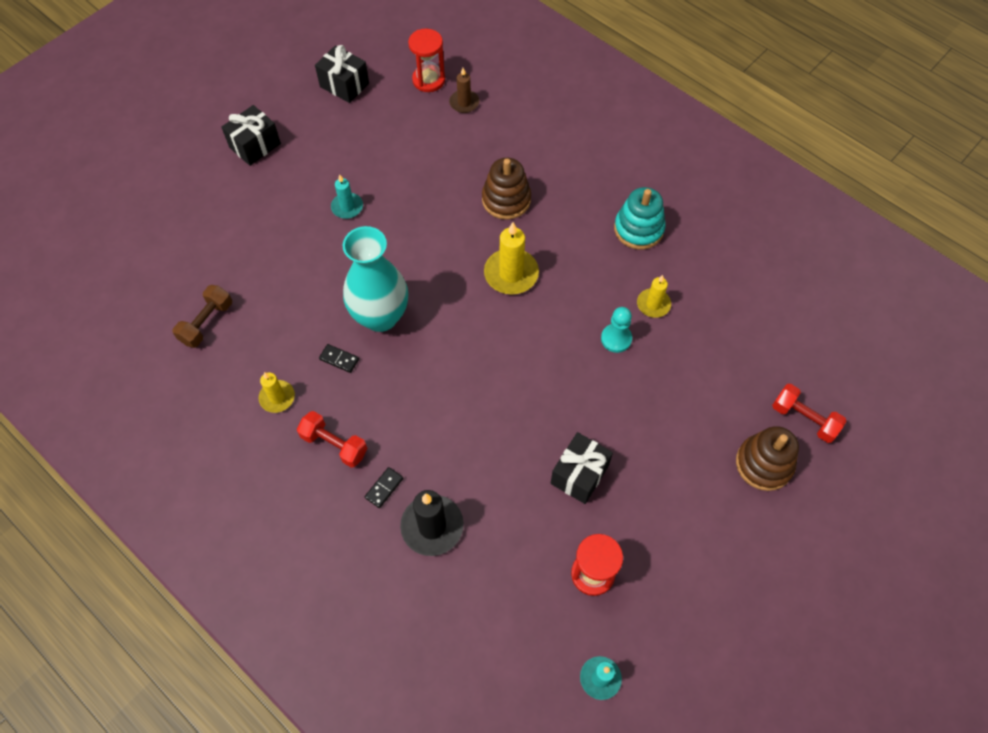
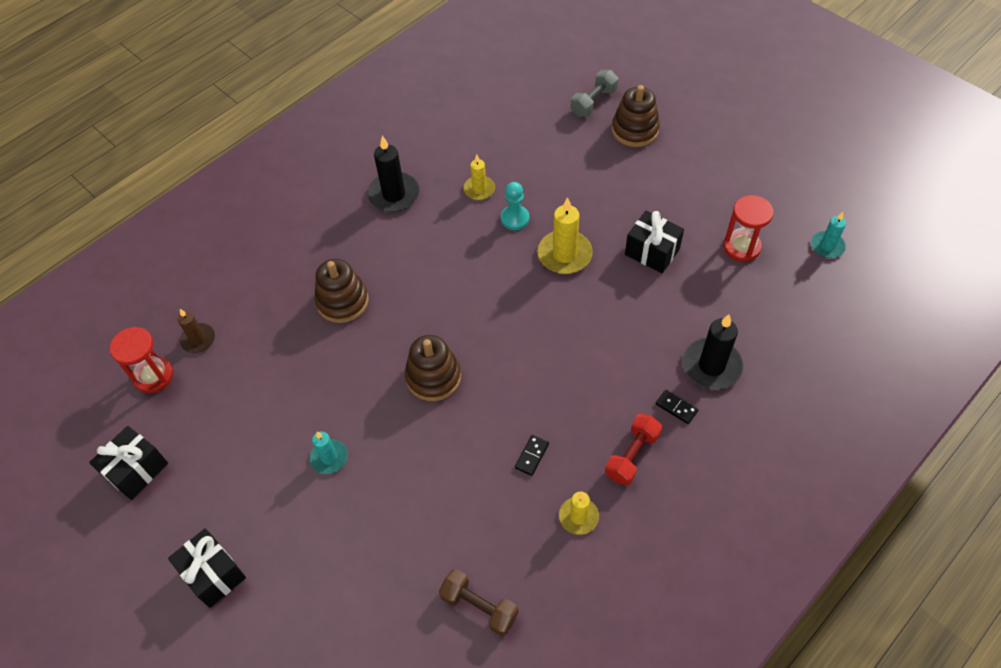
camera: 85 degrees left, 5 degrees down
(380, 316) = (480, 417): turquoise vase -> none
(424, 277) = (433, 377): none -> brown stacking toy
(511, 274) = (436, 299): yellow candle -> yellow candle (564, 254)
(638, 229) = (394, 194): turquoise stacking toy -> black candle
(804, 419) = (593, 102): red dumbbell -> grey dumbbell

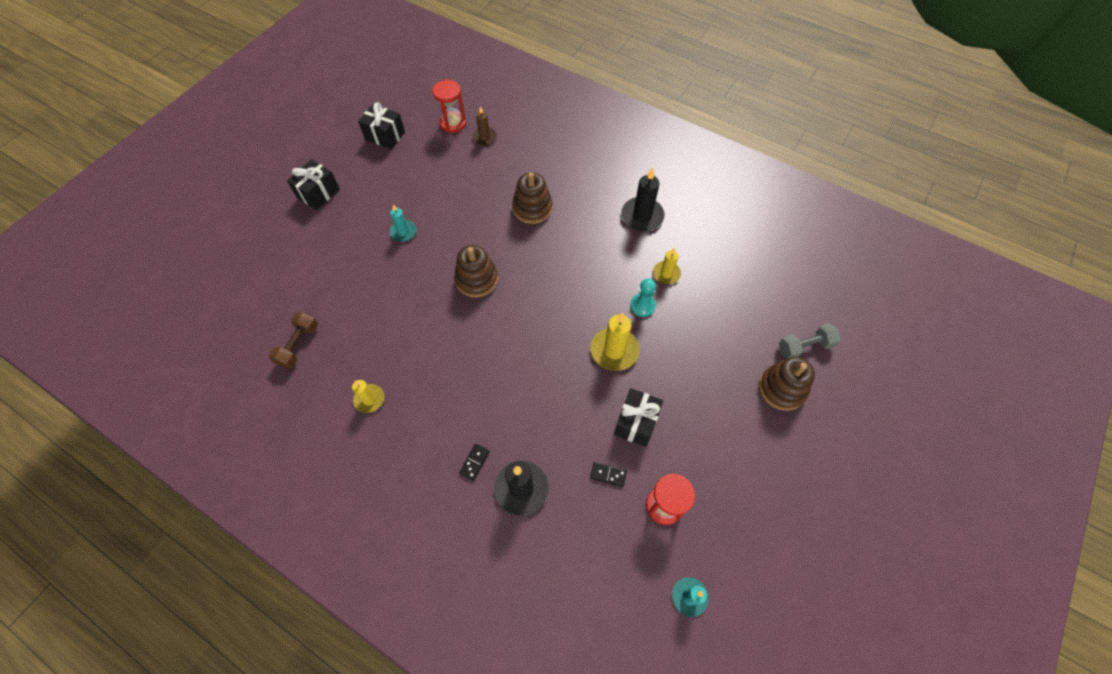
camera: 75 degrees right, 5 degrees up
(531, 456) = (417, 358): black domino -> black domino (608, 474)
(593, 102) = (804, 347): grey dumbbell -> grey dumbbell turned 45 degrees counterclockwise
(632, 455) = (425, 432): red dumbbell -> none

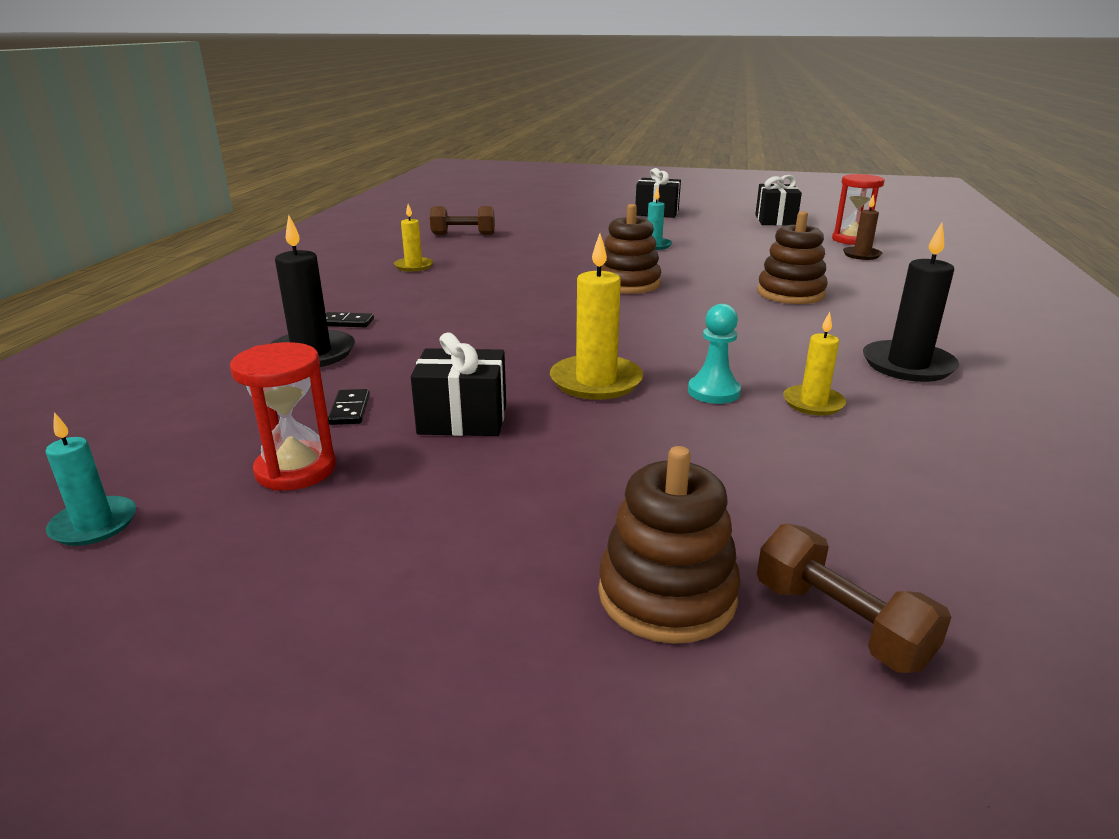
camera: 70 degrees right, 35 degrees down
(804, 347) = (840, 623): grey dumbbell -> brown dumbbell

